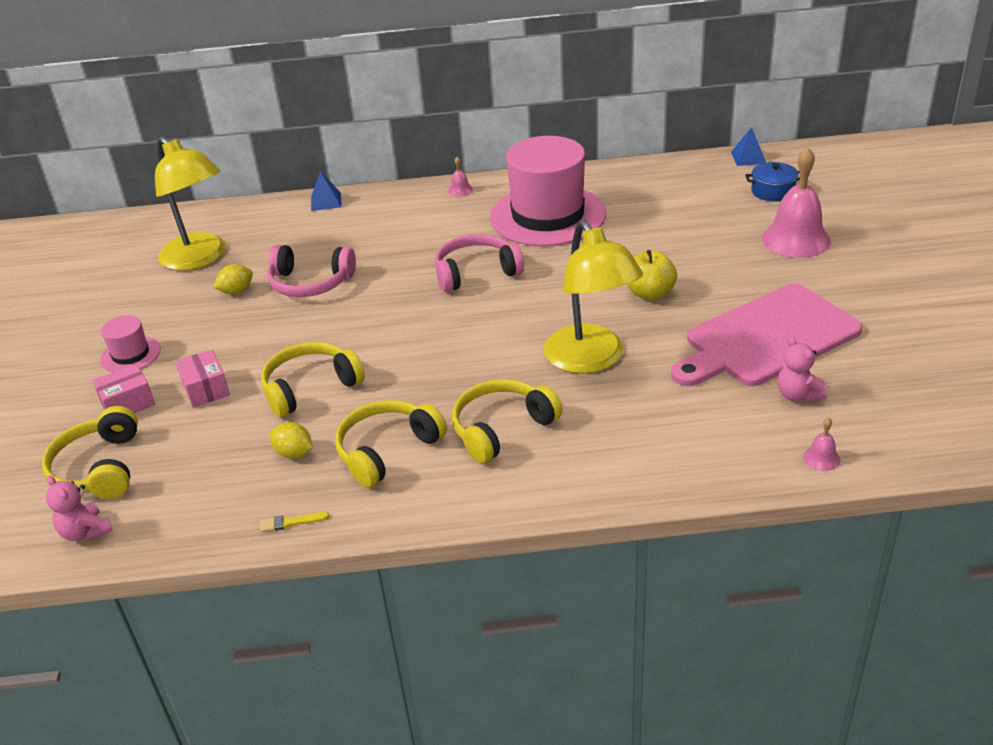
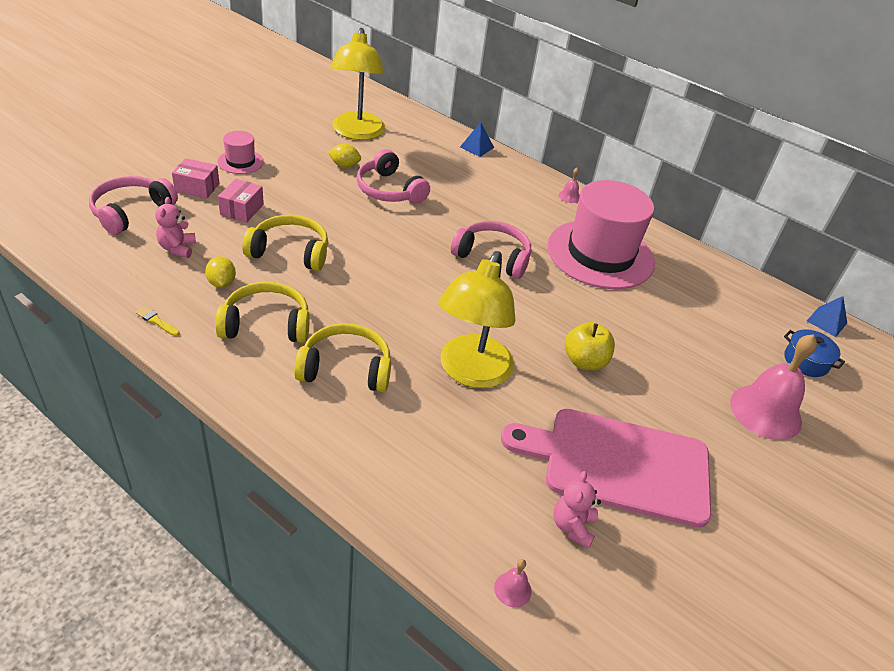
camera: 35 degrees right, 5 degrees up
(85, 532) = (73, 240): pink teddy bear -> pink teddy bear (177, 248)
(99, 468) = (131, 212): yellow headphones -> pink headphones

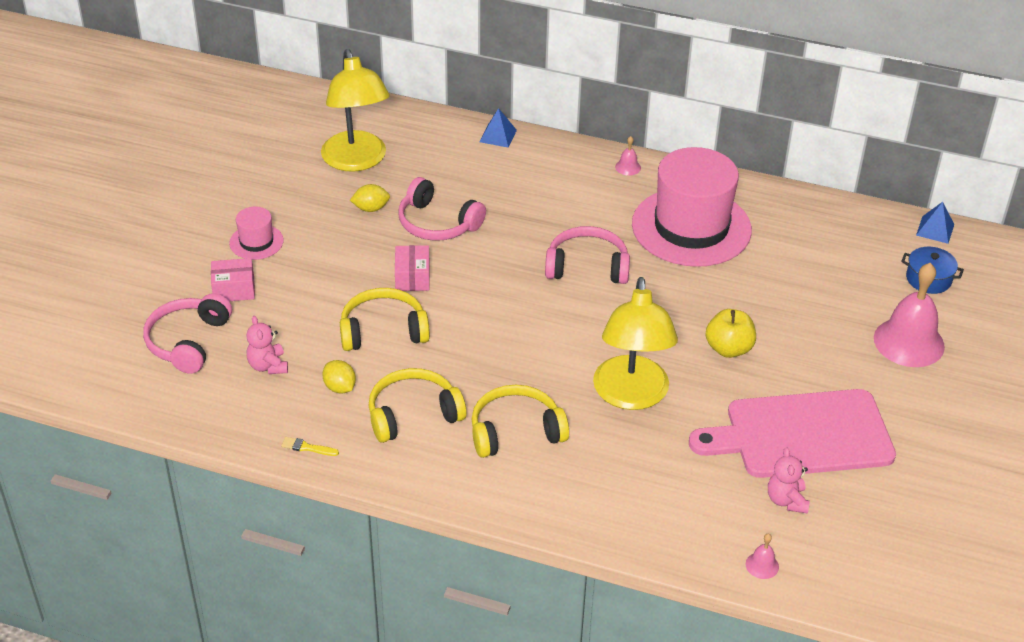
camera: 15 degrees left, 0 degrees up
(242, 209) = (300, 299): pink box -> pink box (412, 277)

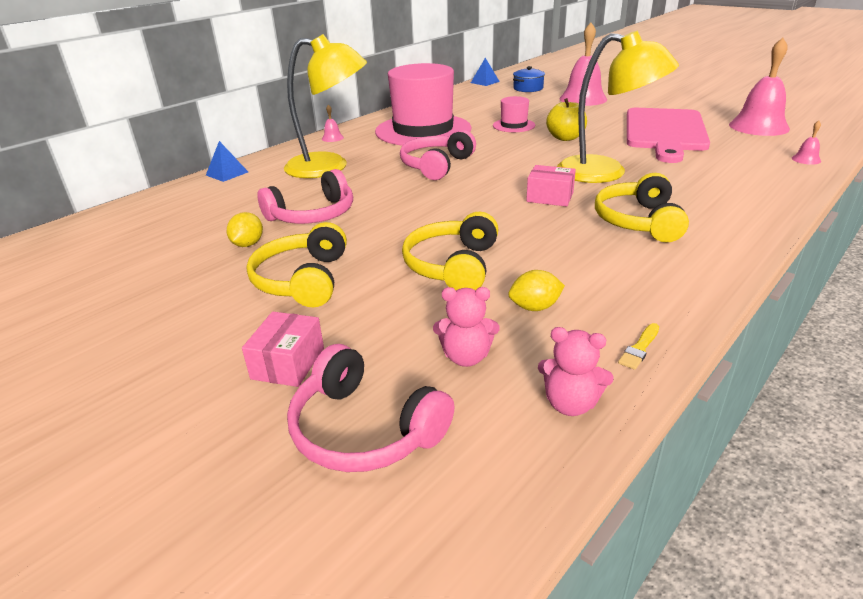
camera: 65 degrees left, 10 degrees down
(256, 242) = (213, 329): pink hat -> pink hat (513, 125)
(357, 161) = (161, 241): yellow lamp -> yellow lamp (330, 167)
(412, 277) = (381, 238): pink box -> pink box (550, 197)
(413, 414) = (598, 268): yellow headphones -> yellow headphones (303, 280)
(786, 500) = (734, 144): pink teddy bear -> pink teddy bear (570, 404)
(878, 526) = (758, 126): none -> pink bell

